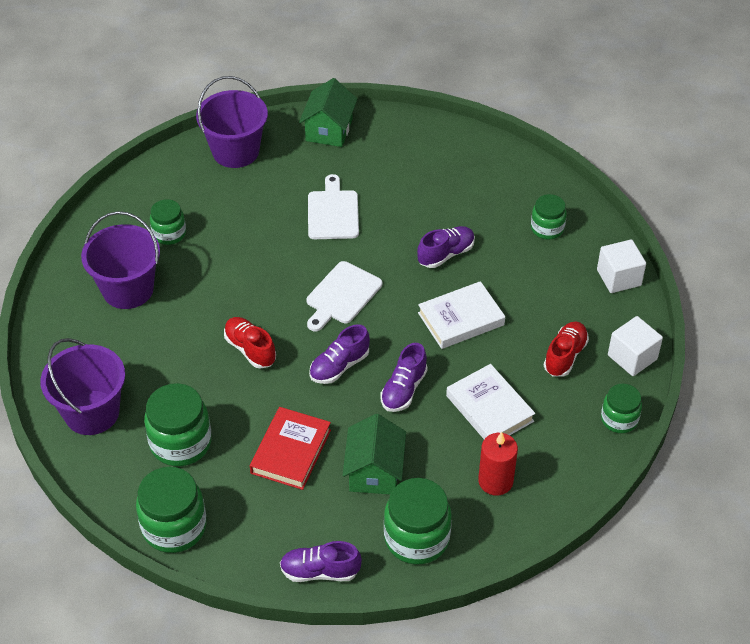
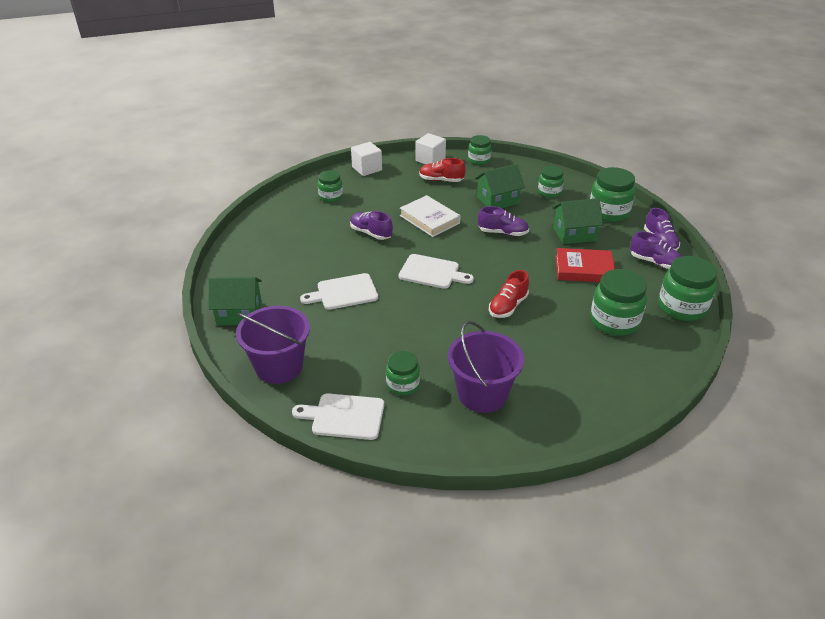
camera: 105 degrees left, 10 degrees down
(92, 412) = (622, 378): purple bucket -> none
(149, 187) = (344, 416): none -> white cutting board
(339, 366) = (499, 262): purple shoe -> purple shoe (654, 262)
(489, 408) = (497, 200): white book -> green house
(495, 481) = (549, 192): red candle -> green jar

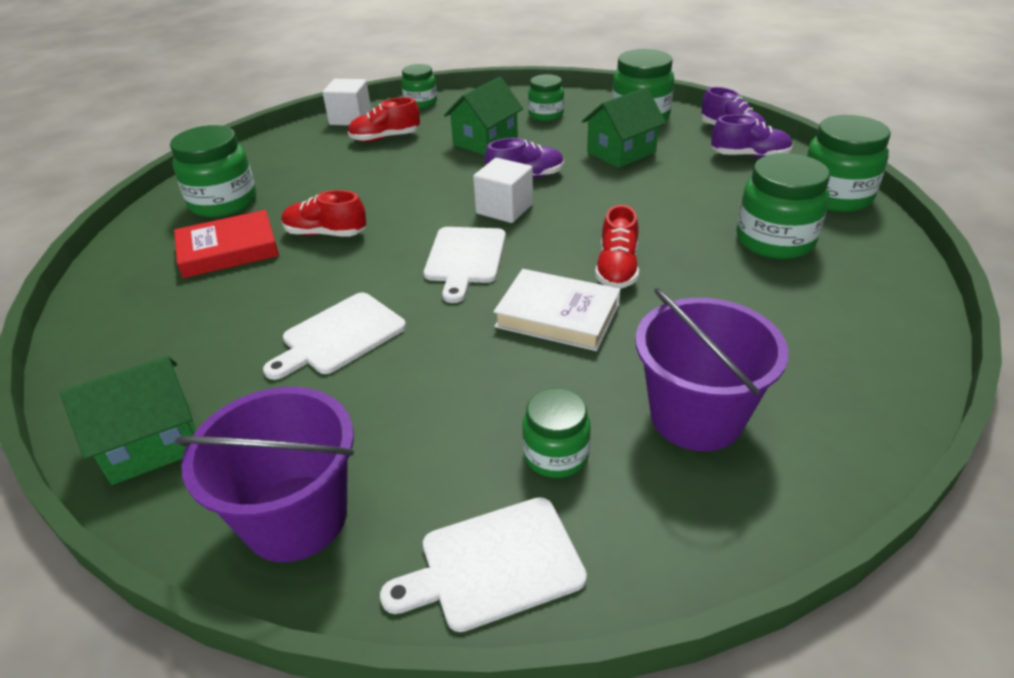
camera: 25 degrees left, 0 degrees up
(331, 197) = (223, 202): green jar -> green jar, size x1.63
(367, 169) = (260, 152): white cube -> white cube (504, 209)
(371, 233) = (325, 233): purple shoe -> red shoe
(429, 219) = (406, 190): white book -> white book (557, 315)
(432, 272) = (465, 259): white cutting board -> white cutting board turned 105 degrees clockwise
(584, 269) = (673, 189): red book -> red book (228, 250)

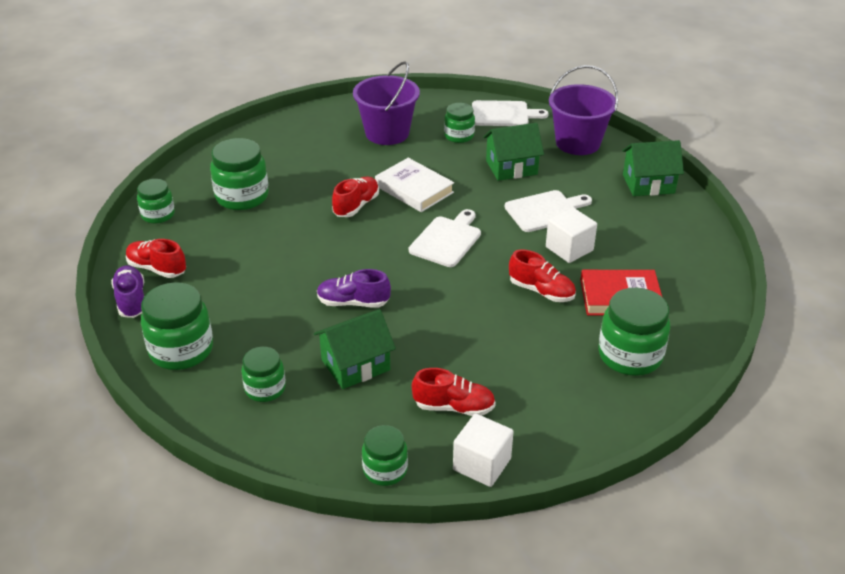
camera: 160 degrees left, 0 degrees up
(504, 209) = (393, 274): white cube -> white cube (569, 249)
(621, 152) = (249, 306): green house -> green house (511, 167)
(749, 156) = (157, 268): purple shoe -> red shoe
(835, 197) = (158, 215): green jar -> green jar, size x0.61

